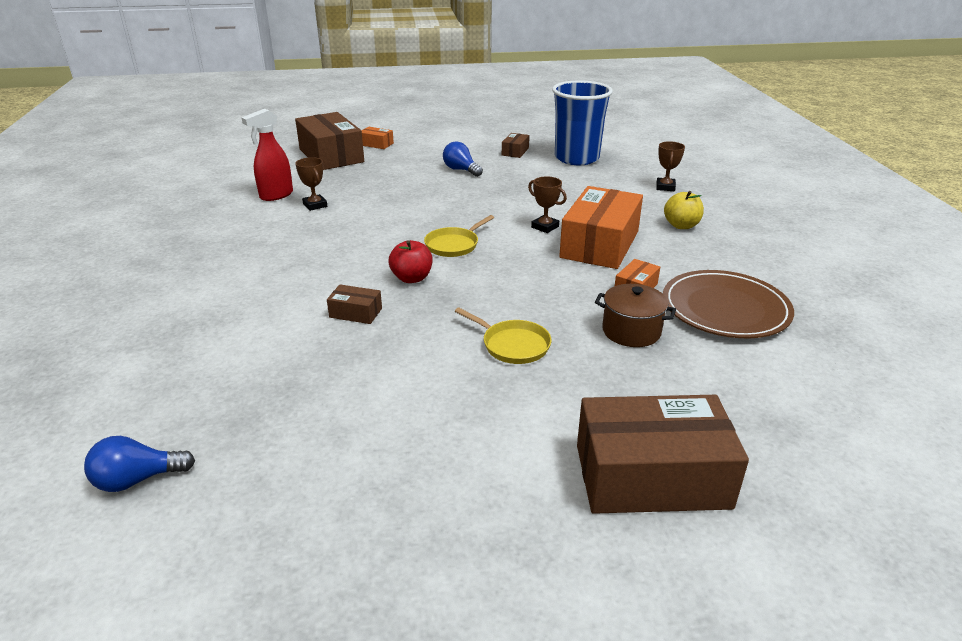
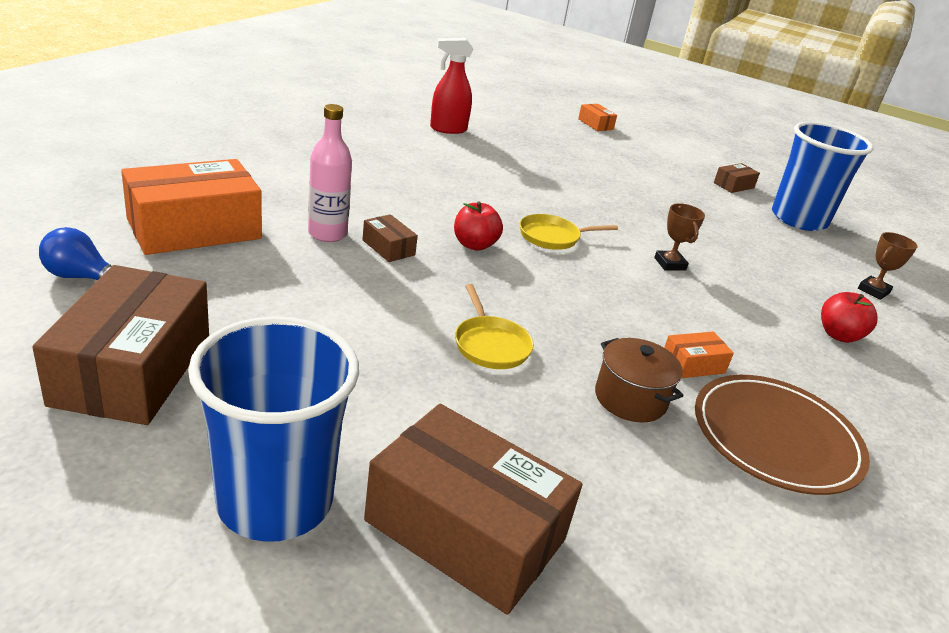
camera: 30 degrees right, 0 degrees up
(296, 326) = (327, 234): none -> pink bottle
(315, 205) = (470, 150): brown trophy -> none
(331, 155) = (539, 117): brown box -> brown box (133, 369)
(461, 170) = (650, 178): blue light bulb -> none
(524, 542) = (275, 501): none -> blue cup
(600, 244) = (710, 307): orange box -> orange box (194, 229)
(681, 225) = (839, 335): yellow apple -> red apple

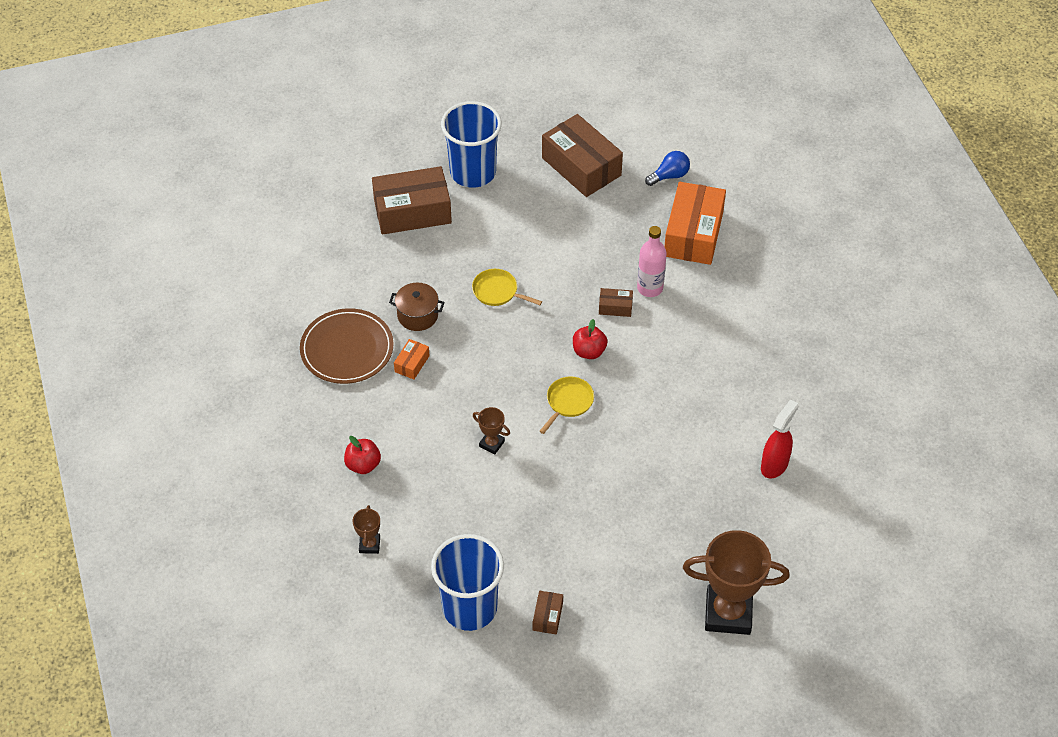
camera: 140 degrees right, 20 degrees up
(595, 124) = (728, 613): orange box -> brown trophy

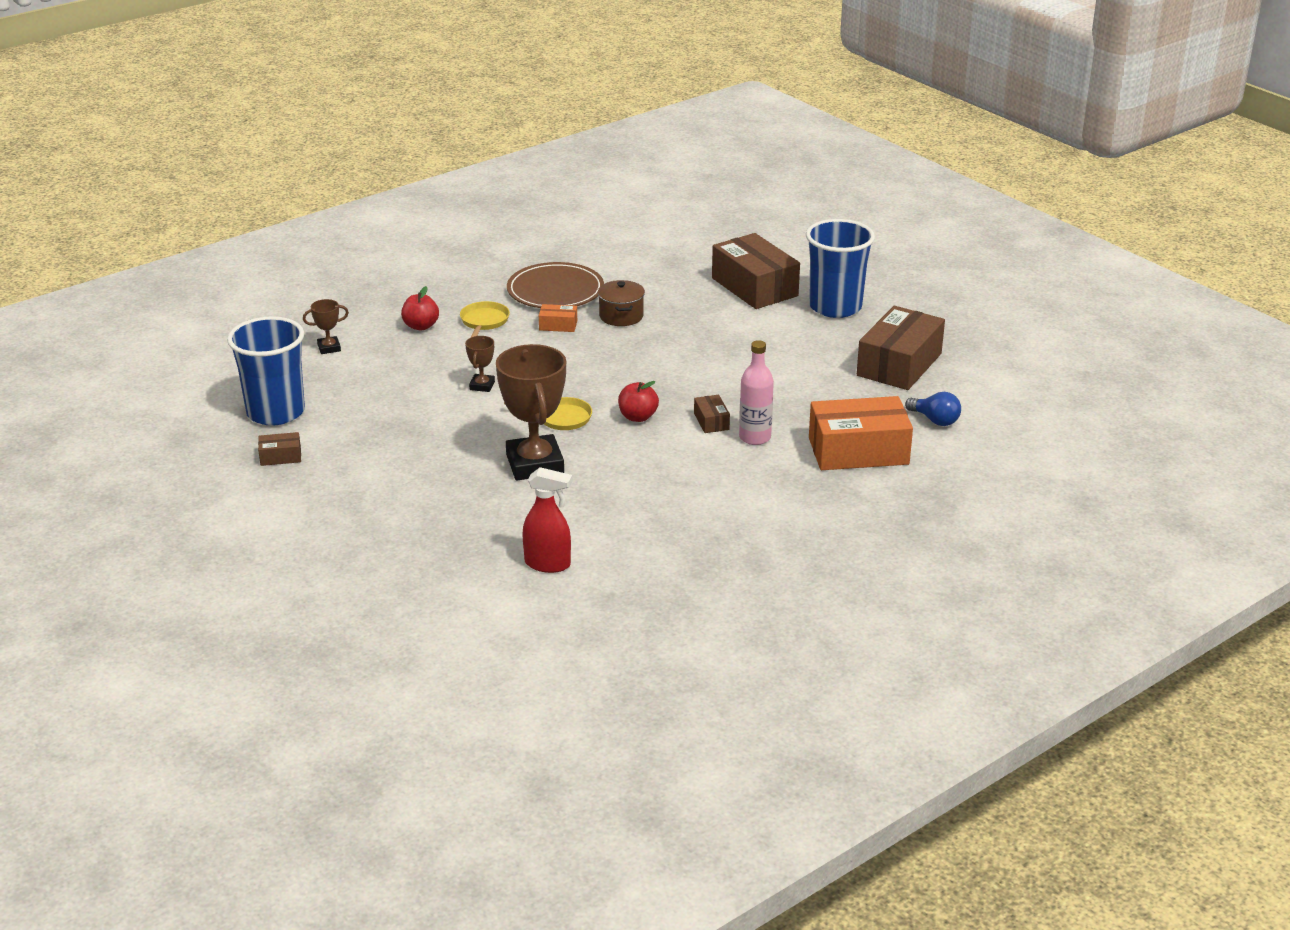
camera: 70 degrees right, 20 degrees down
(497, 291) = (683, 351): yellow pan -> yellow pan (484, 321)
(728, 613) = (325, 567): brown trophy -> brown trophy (535, 464)

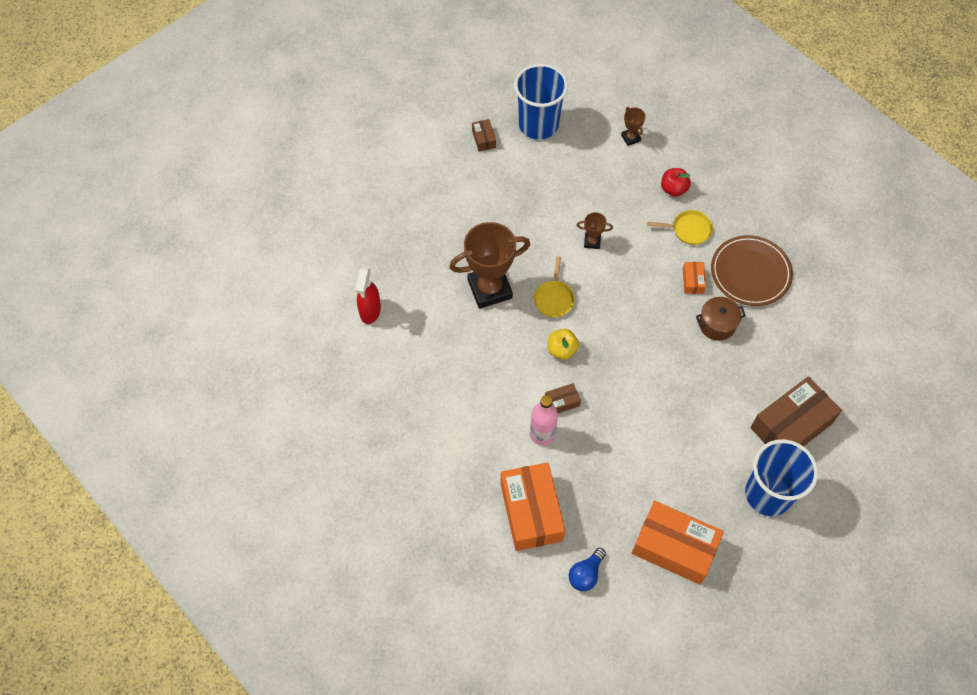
camera: 85 degrees right, 30 degrees up
(638, 417) = (561, 350): red apple -> yellow apple
(899, 364) = (674, 547): brown box -> orange box

